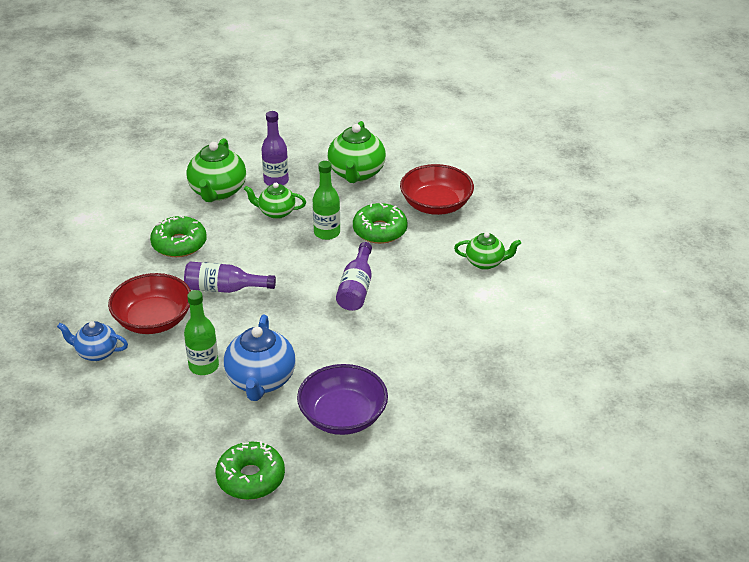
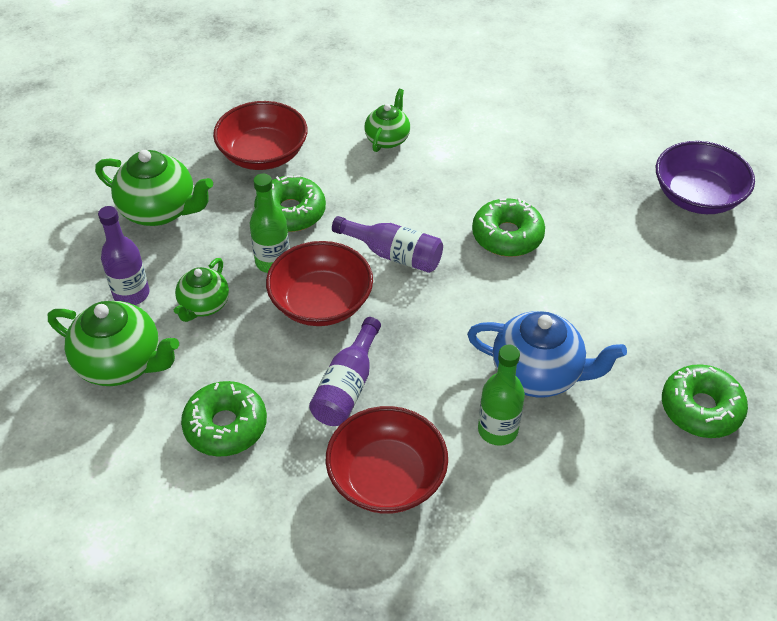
camera: 75 degrees left, 10 degrees up
(96, 352) = (437, 557): blue teapot -> none
(296, 262) = (321, 302): none -> red bowl
(343, 416) = (613, 308): purple bowl -> purple bowl (697, 196)
(401, 345) = (507, 236): none -> green donut

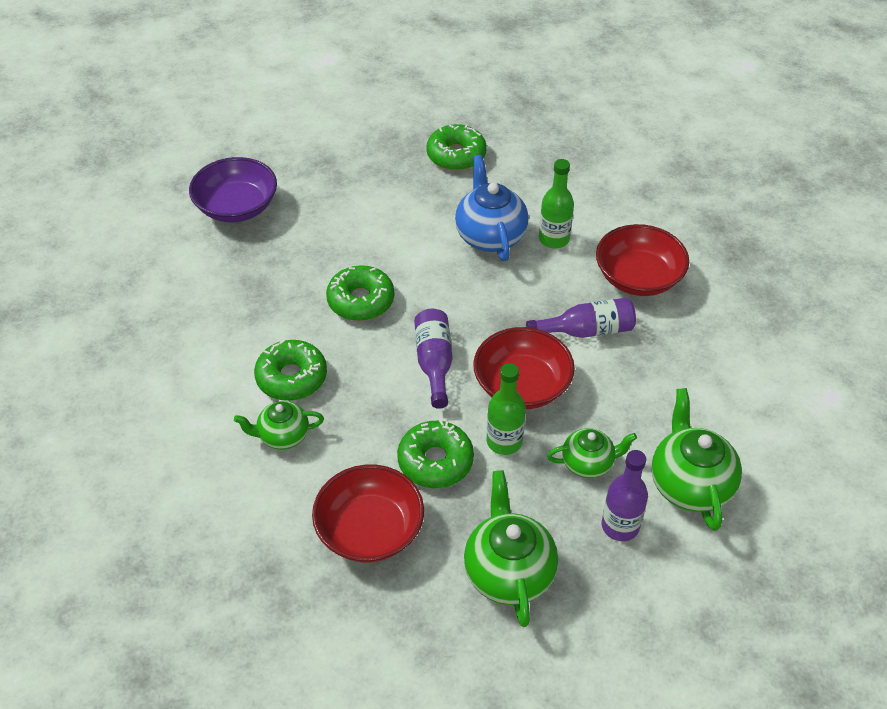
camera: 120 degrees left, 0 degrees up
(225, 426) = (680, 382): green donut -> green donut (291, 377)

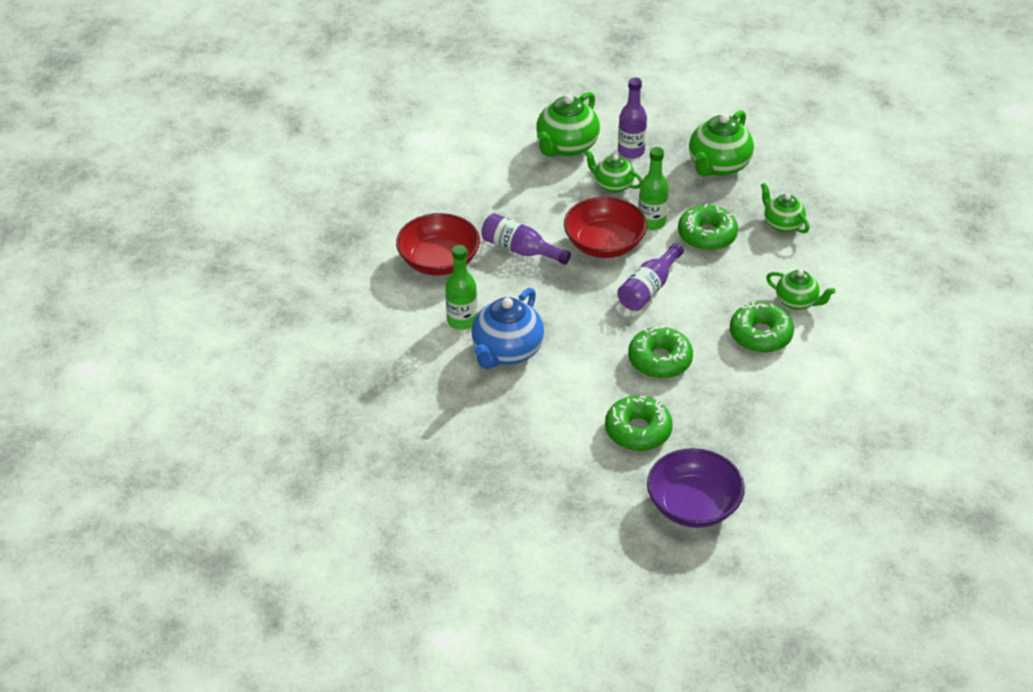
camera: 140 degrees left, 5 degrees down
(370, 530) = (782, 224): red bowl -> green teapot
(456, 155) = (450, 439): green donut -> green donut (638, 431)

